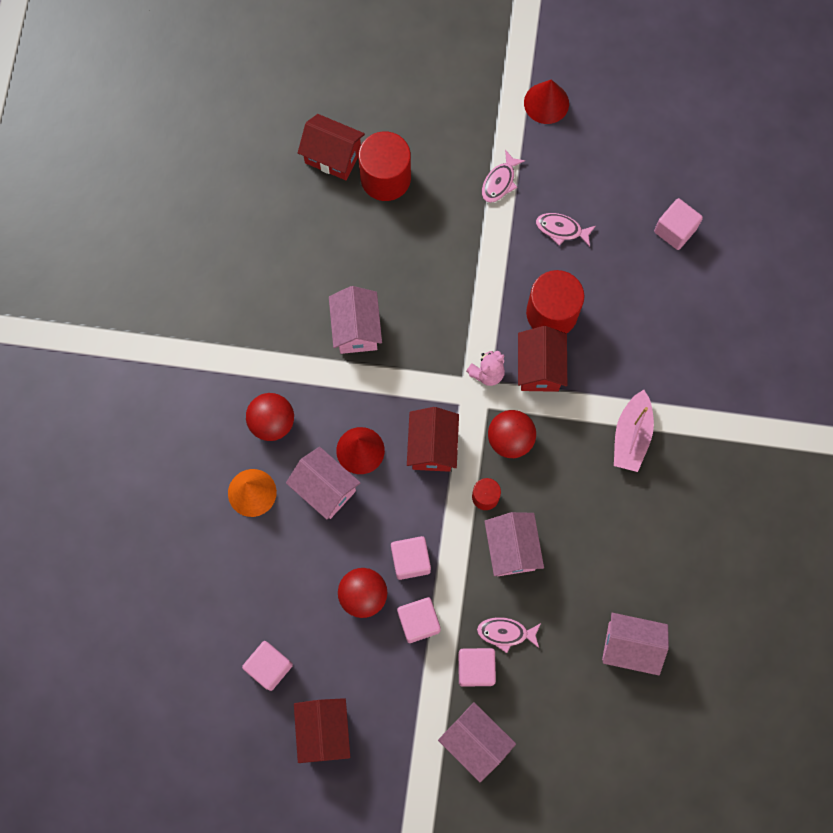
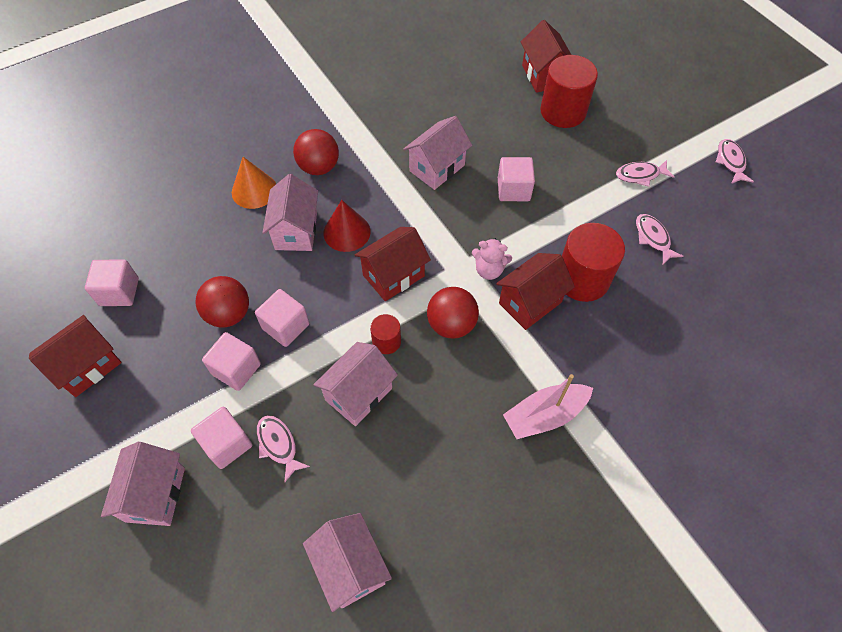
camera: 50 degrees right, 15 degrees down
(546, 103) = (730, 161): red cone -> pink fish
(675, 230) = (747, 316): pink cube -> pink cube (513, 189)

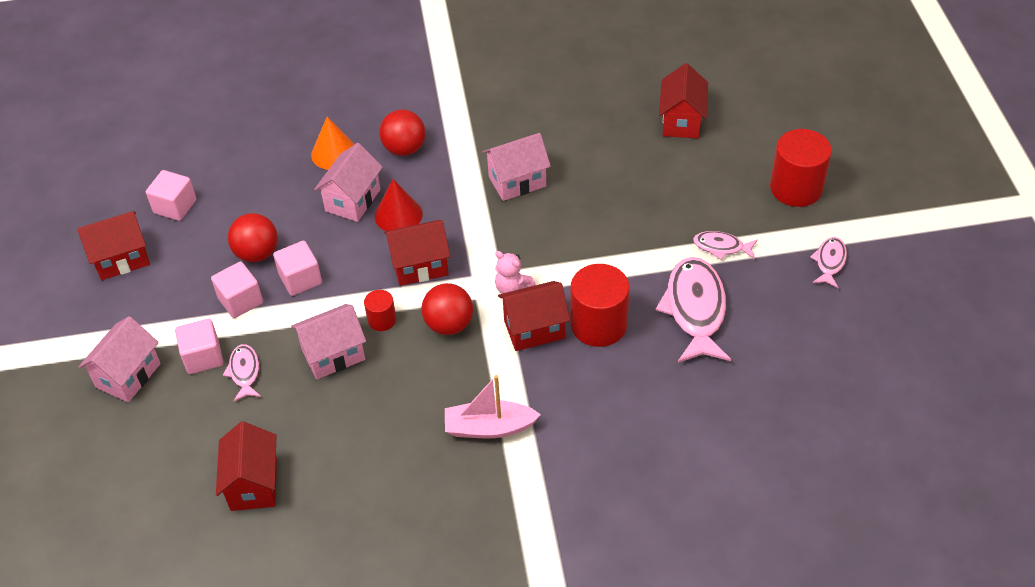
camera: 25 degrees right, 10 degrees down
(350, 567) = (254, 484): pink house -> red house
(513, 189) = (581, 223): pink cube -> none
(563, 111) = (679, 162): red cylinder -> red cylinder (796, 188)
(653, 238) = (695, 309): pink fish -> pink fish, size x1.97

